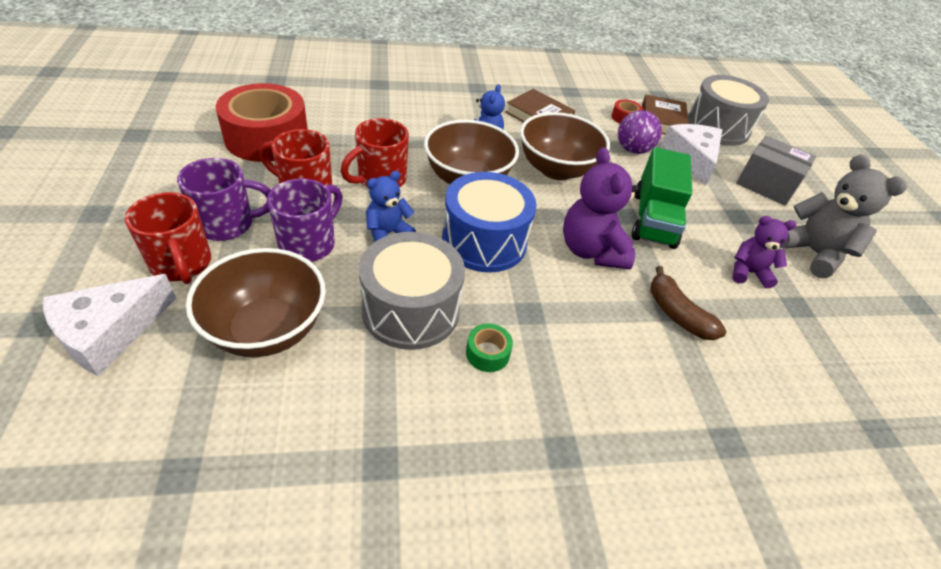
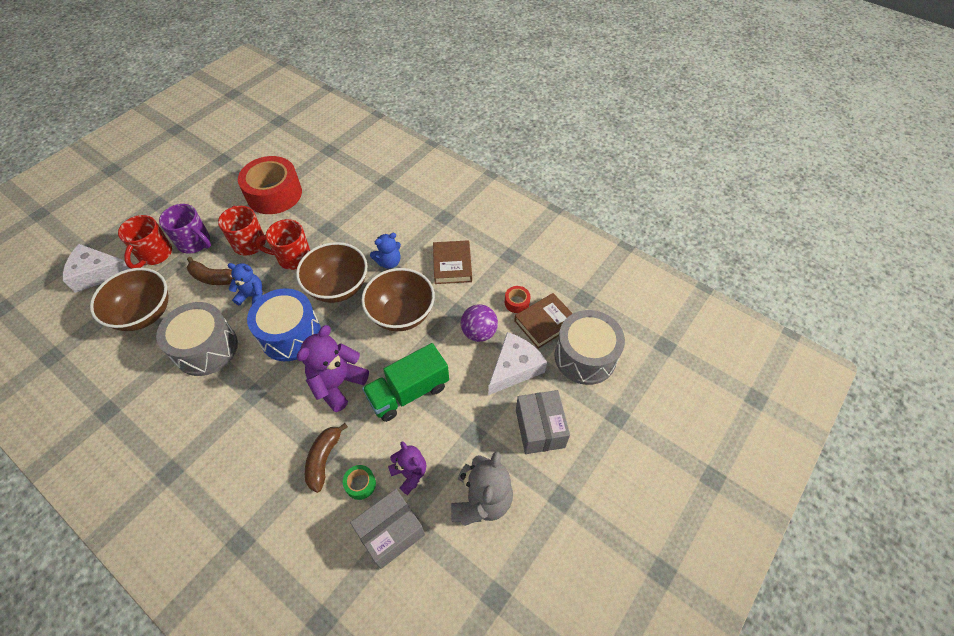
camera: 50 degrees right, 10 degrees up
(309, 243) = (213, 277): purple mug -> brown banana
(487, 353) = (206, 399): green tape -> green tape (360, 484)
(806, 323) = (391, 533): none -> grey box

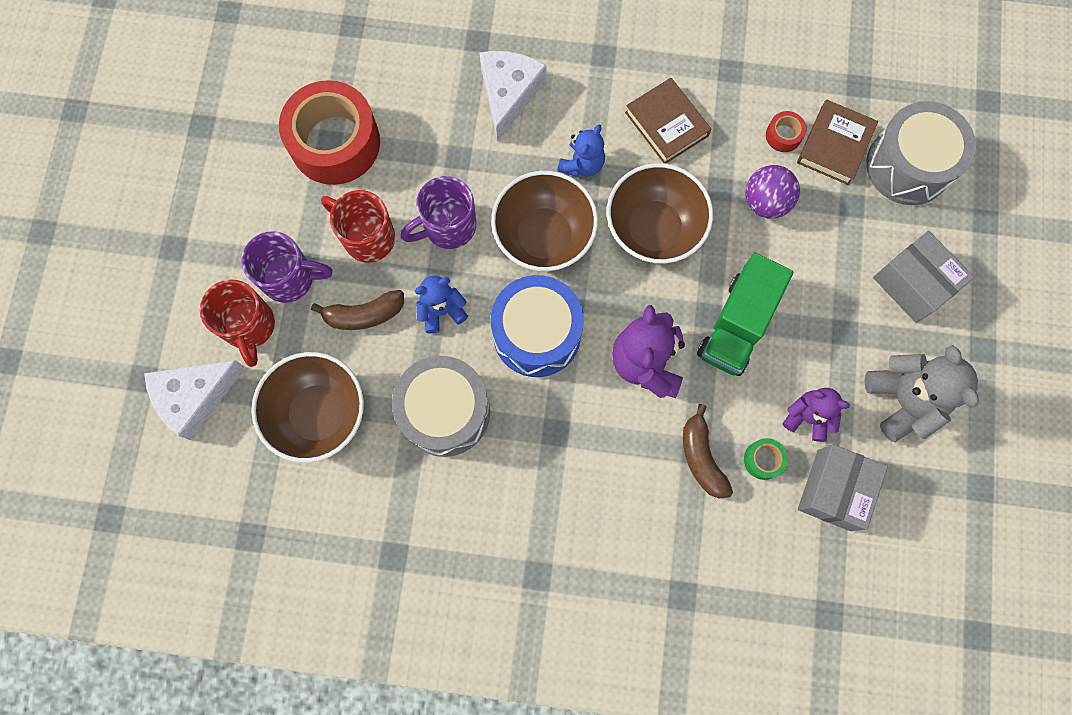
camera: 30 degrees left, 20 degrees up
(293, 257) = (448, 227): red mug -> purple mug
(514, 368) = (837, 226): white cheese -> white cheese (508, 94)

